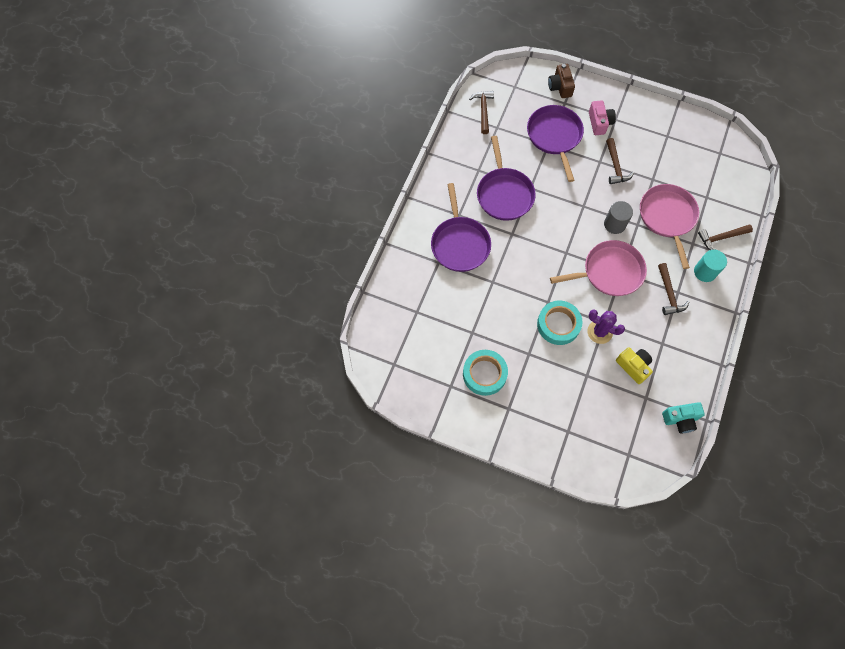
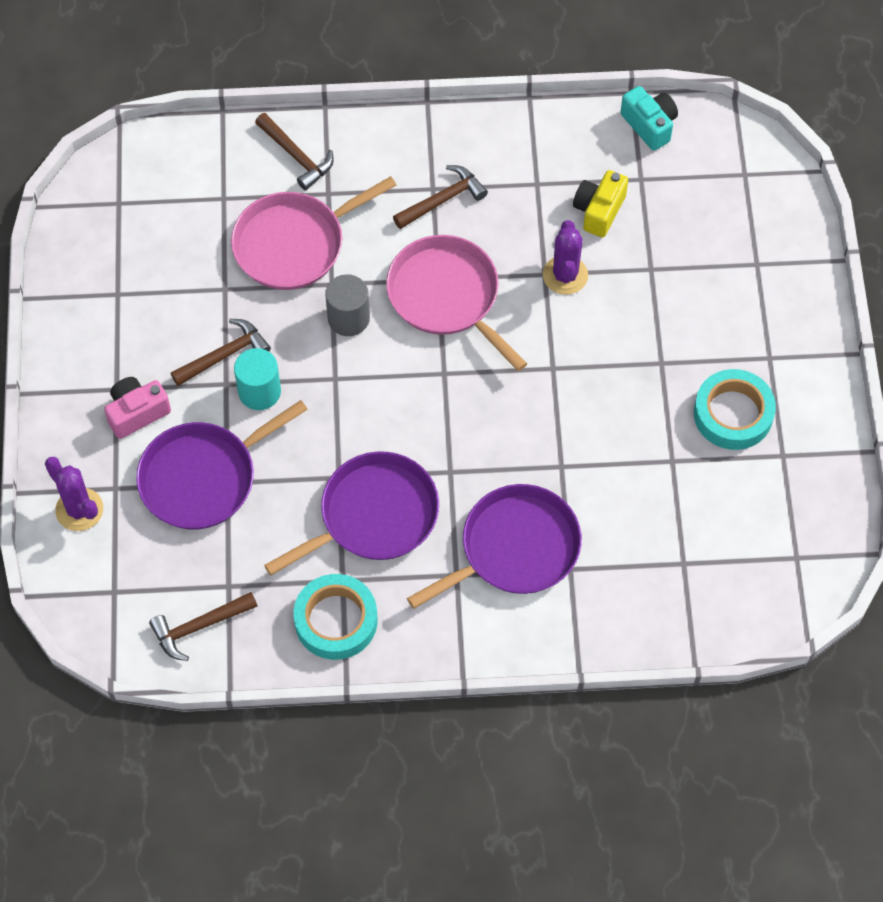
camera: 115 degrees left, 5 degrees down
(558, 324) = (585, 338): turquoise tape -> turquoise tape (336, 620)
(560, 87) = (79, 509): brown camera -> purple cactus
(705, 272) = (374, 162): turquoise cylinder -> turquoise cylinder (259, 391)

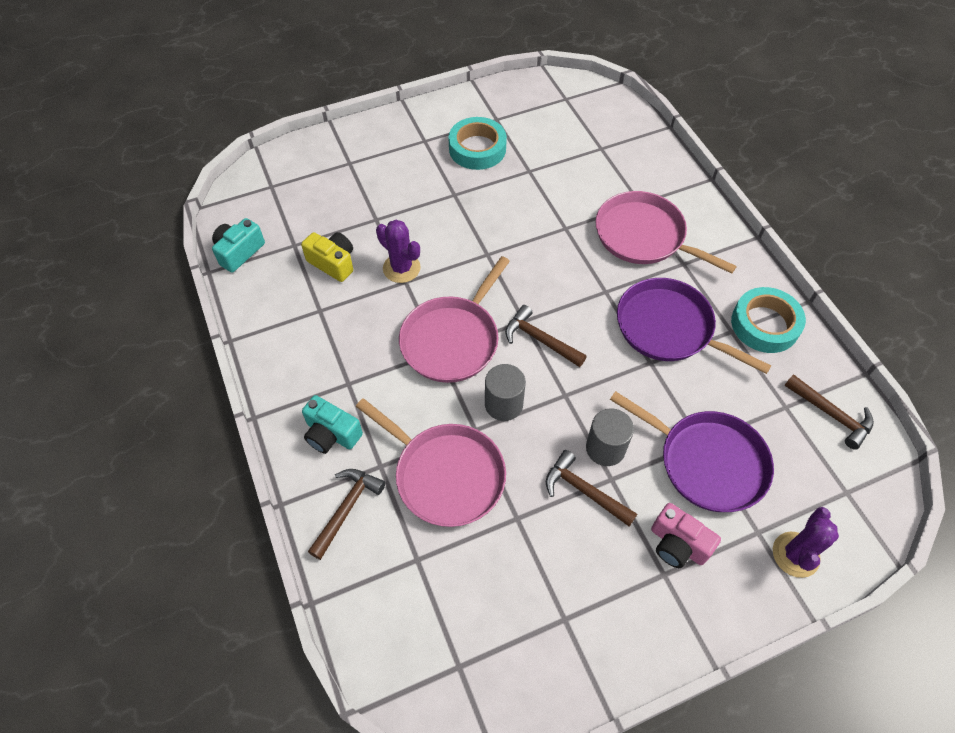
camera: 110 degrees left, 5 degrees down
(259, 391) = (605, 448): turquoise cylinder -> grey cylinder
(380, 161) = (331, 434): none -> turquoise camera
(443, 199) = (357, 372): brown hammer -> brown hammer (540, 340)
(514, 549) = (644, 236): purple pan -> pink pan
(565, 275) = (401, 268): purple cactus -> purple cactus turned 60 degrees clockwise
(599, 211) = (333, 263): yellow camera -> yellow camera turned 150 degrees counterclockwise

